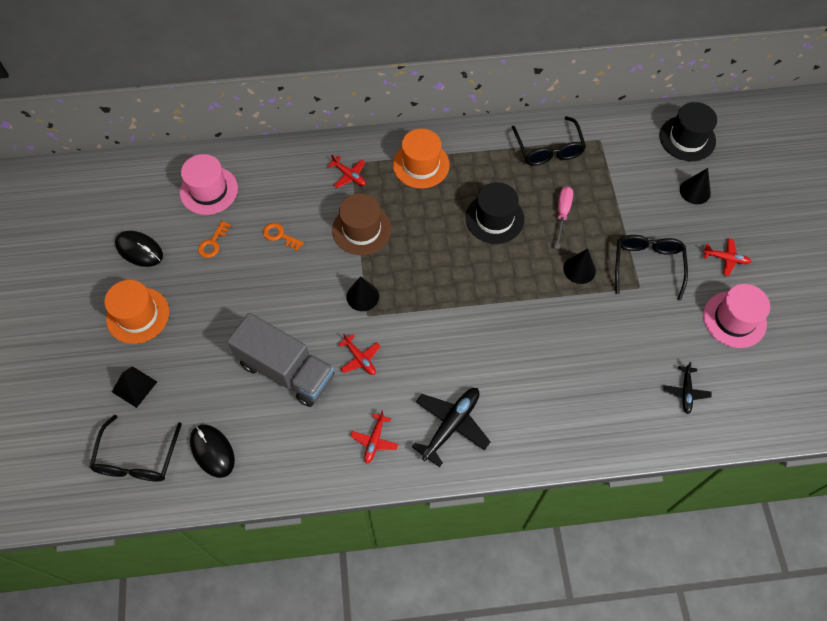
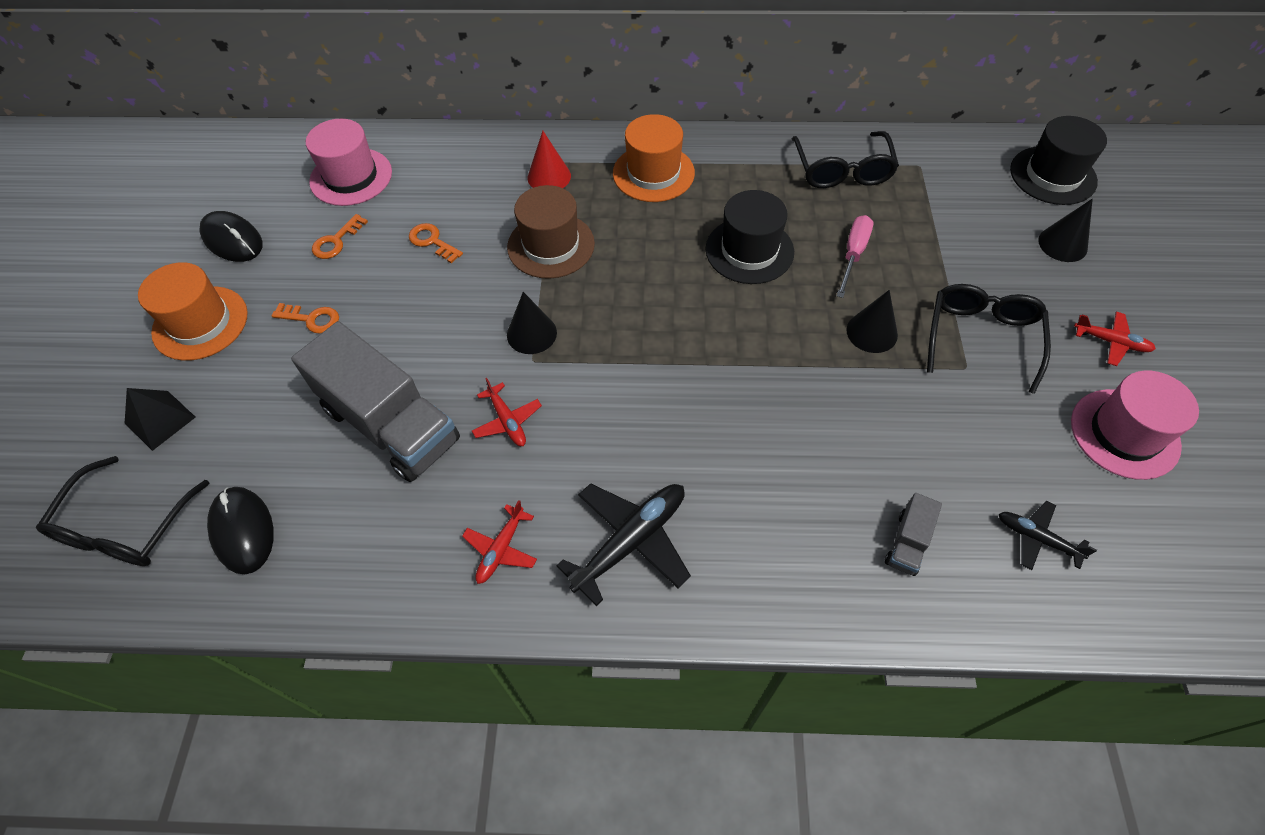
camera: 10 degrees right, 5 degrees down
(213, 303) = (312, 319): none -> orange key
(349, 175) = (549, 177): red plane -> red cone
(612, 404) = (907, 543): none -> grey truck
(685, 392) = (1037, 538): black plane -> black plane turned 105 degrees clockwise

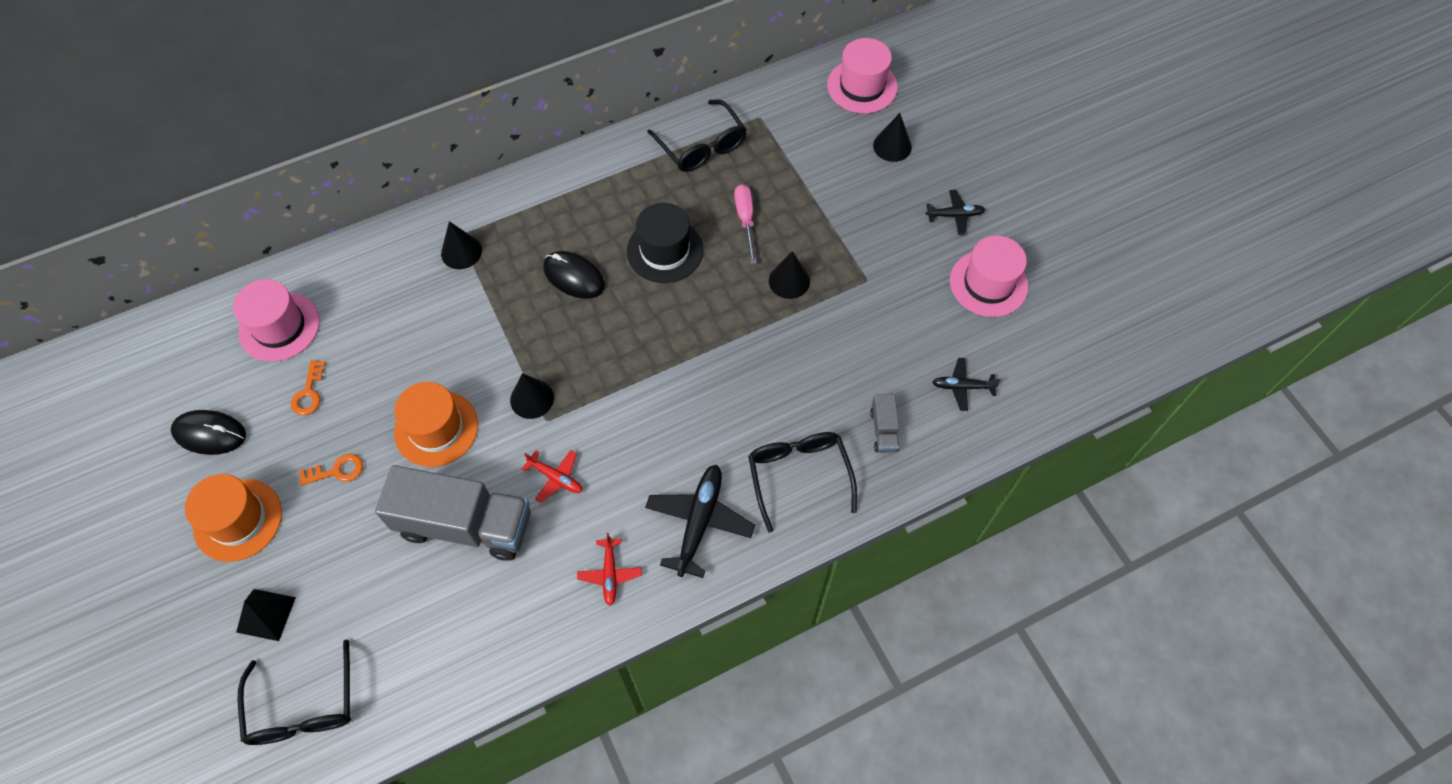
camera: 30 degrees left, 5 degrees up
(243, 531) = (402, 661): black mouse -> black mouse (574, 277)
(432, 241) = (396, 356): orange key -> none
(549, 177) = (461, 252): red cone -> black cone
(551, 245) = (501, 315): brown hat -> none
(653, 173) = (549, 211): orange hat -> orange hat (436, 428)
(981, 338) = (867, 251): black glasses -> black glasses (798, 475)
(1053, 175) = (862, 86): black hat -> pink hat
(1111, 342) = (954, 215): red plane -> black plane

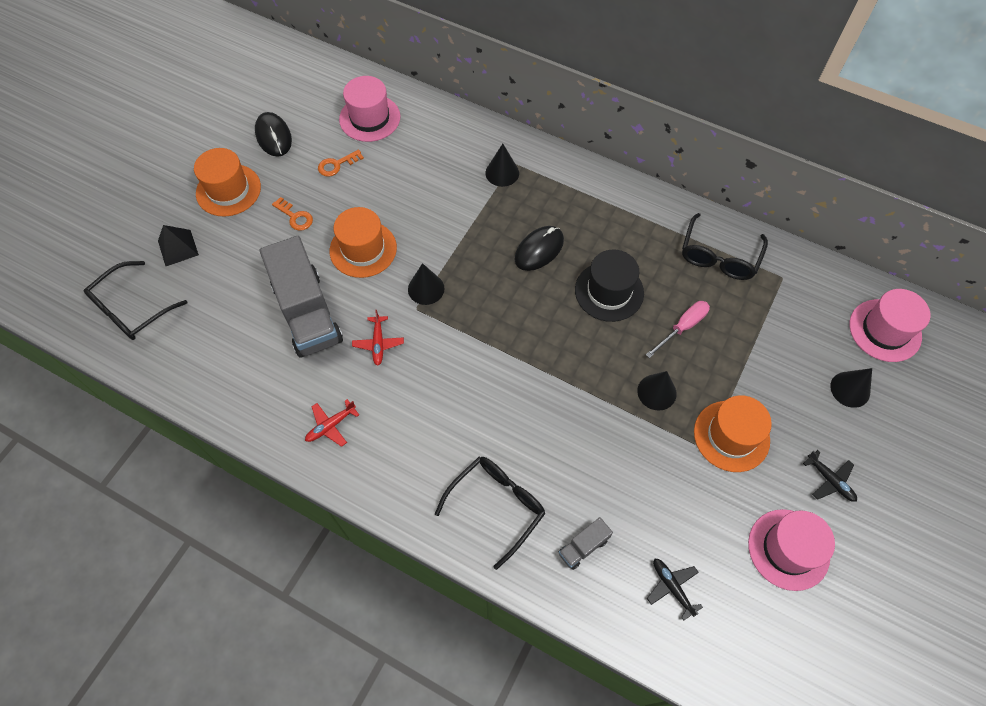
camera: 55 degrees right, 0 degrees up
(574, 277) = (539, 250): black mouse -> black mouse turned 45 degrees clockwise
(699, 522) = (409, 459): black plane -> none
(869, 255) = (731, 436): none -> orange hat

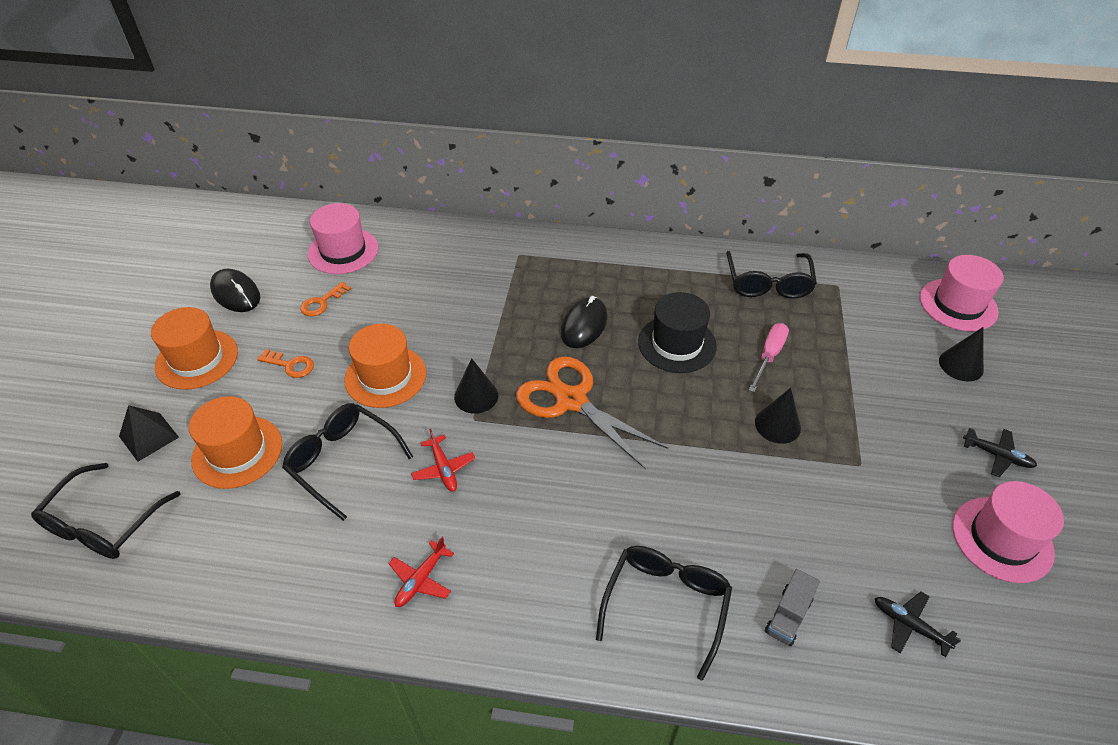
camera: 20 degrees left, 15 degrees down
(307, 313) = (342, 461): grey truck -> black glasses
(498, 316) = (571, 400): none -> orange scissors
(502, 173) = (511, 266): black cone -> none
(731, 436) = (877, 444): orange hat -> orange hat (237, 452)

